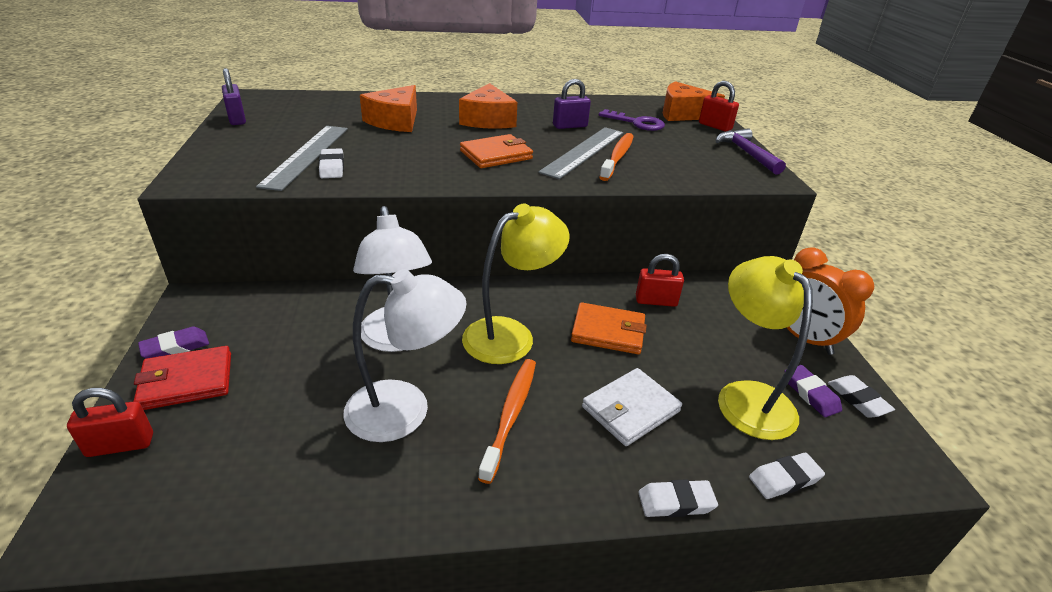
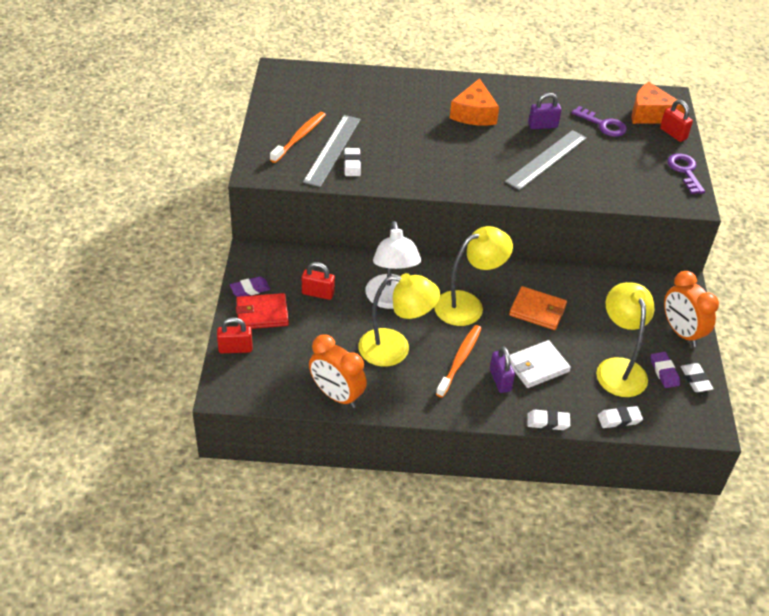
camera: 10 degrees right, 10 degrees up
(237, 119) = (274, 101): purple padlock -> purple padlock (500, 380)
(298, 508) = (337, 395): none -> orange clock
(395, 121) = (397, 111): orange cheese -> none
(405, 410) = (395, 349): white lamp -> yellow lamp
(496, 155) = (475, 159): orange wallet -> none
(617, 157) = (572, 168): orange toothbrush -> orange toothbrush (299, 137)
(656, 301) = (581, 290): red padlock -> red padlock (318, 293)
(747, 153) = (685, 171): purple hammer -> purple key

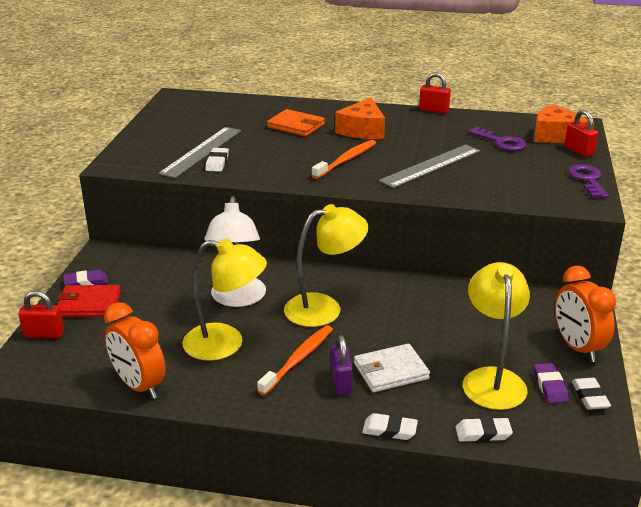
camera: 10 degrees right, 15 degrees down
(299, 137) = (172, 142): orange toothbrush -> orange toothbrush (346, 160)
(318, 293) = (158, 289): red padlock -> red padlock (433, 110)
(537, 310) = (405, 317): orange wallet -> orange wallet (296, 126)
(542, 126) = (434, 141): purple padlock -> none

